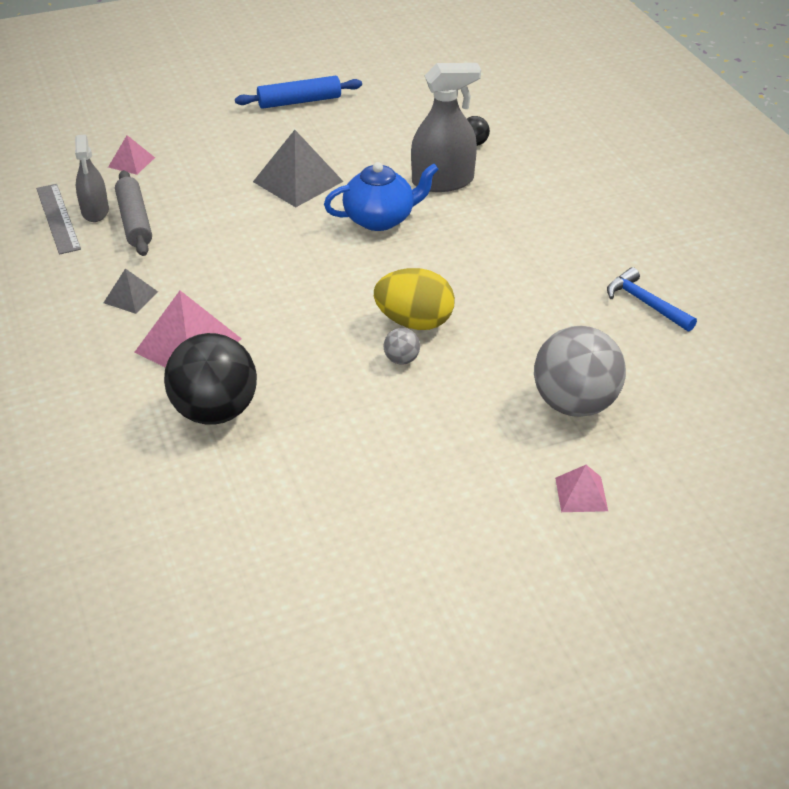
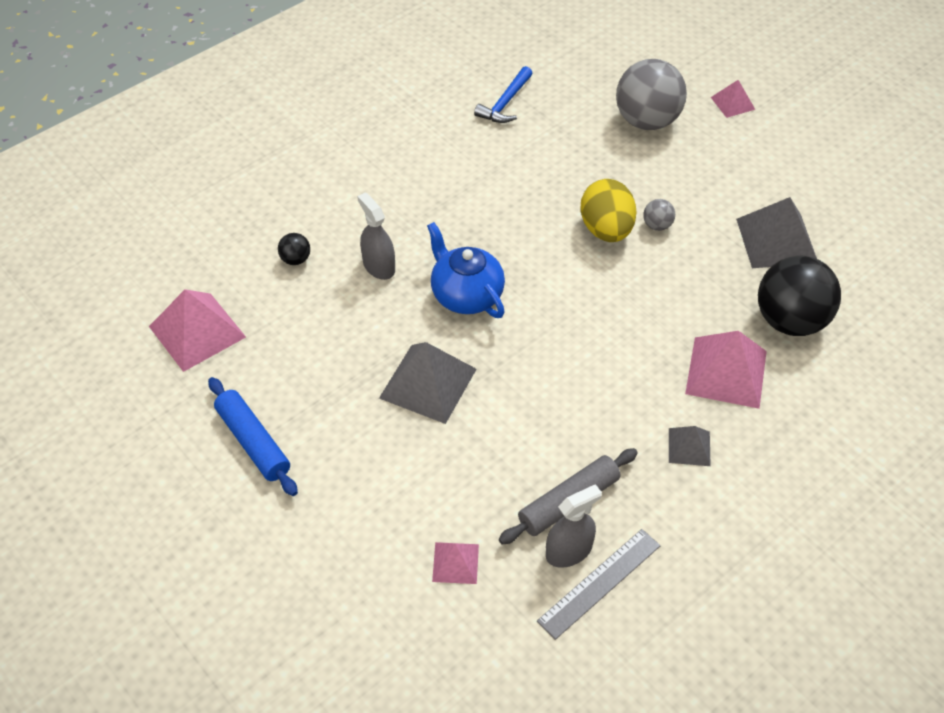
camera: 110 degrees left, 10 degrees up
(328, 444) = (776, 240): none -> grey pyramid
(421, 92) = (197, 332): none -> pink pyramid
(442, 181) = (379, 266): grey spray bottle -> grey spray bottle, size x0.65

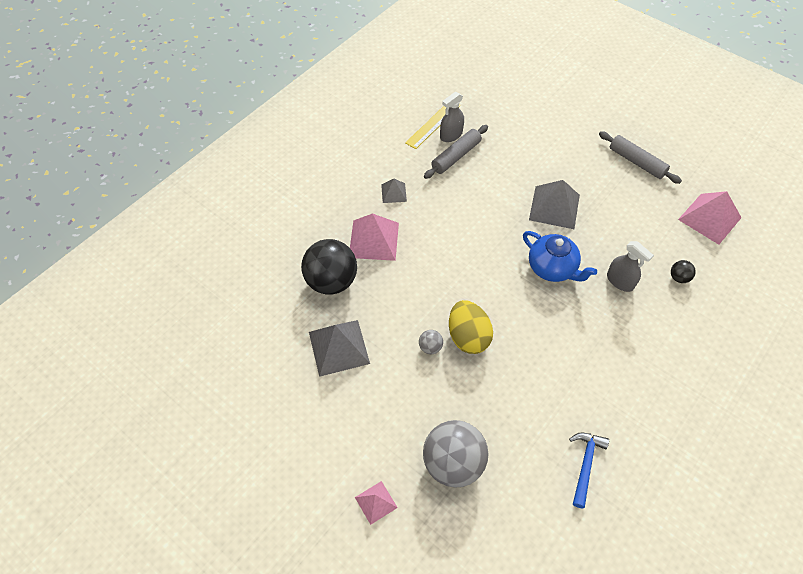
camera: 170 degrees right, 5 degrees up
(253, 442) = (636, 162): blue rolling pin -> grey rolling pin
(455, 563) = (506, 123): pink pyramid -> none
(599, 582) = (433, 124): grey ruler -> yellow ruler

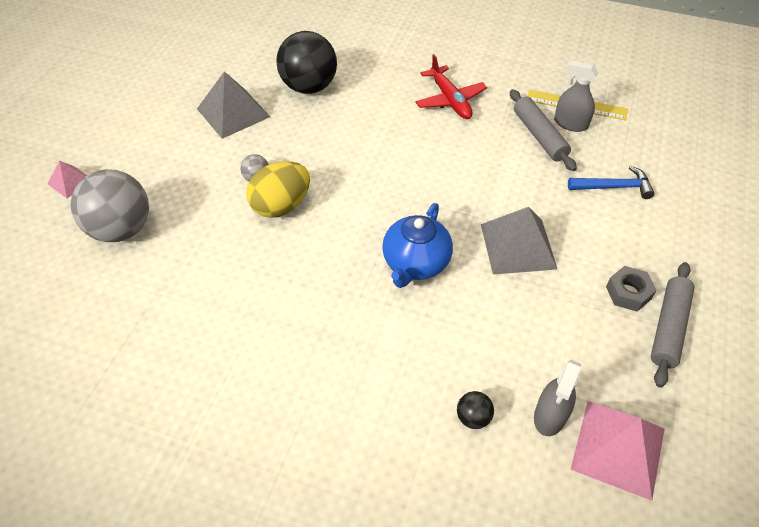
camera: 70 degrees right, 5 degrees down
(373, 240) = (377, 102): pink pyramid -> none
(393, 193) = (450, 100): grey pyramid -> red plane
(456, 156) = (539, 136): grey rolling pin -> grey rolling pin turned 45 degrees clockwise
(585, 464) = (141, 350): blue hammer -> blue hammer (614, 187)
(607, 169) = (628, 293): none -> grey nut
(620, 281) = (430, 342): grey spray bottle -> grey spray bottle (550, 415)

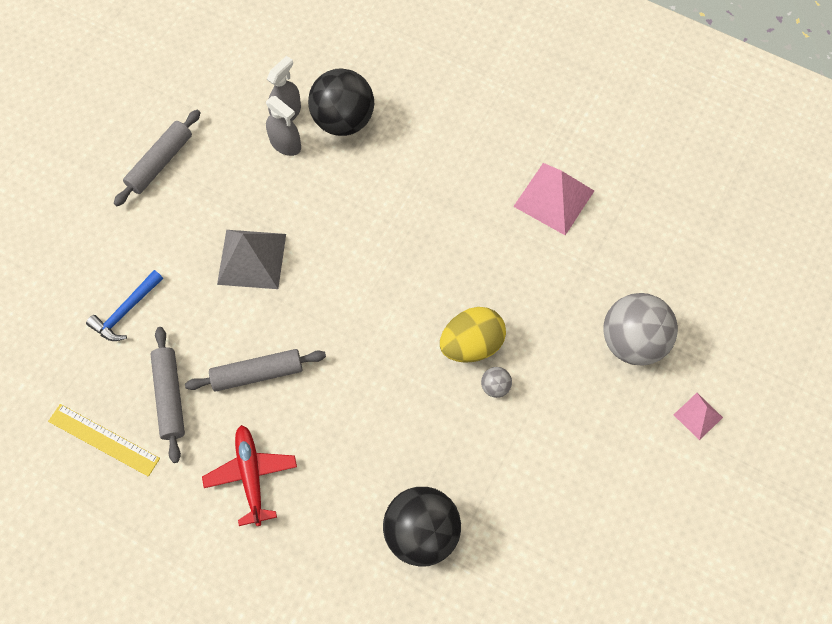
camera: 170 degrees left, 15 degrees up
(233, 112) = (519, 499): grey pyramid -> none
(415, 263) = (352, 256): blue teapot -> none
(472, 160) = (257, 373): none -> grey rolling pin
(473, 417) = (343, 120): black ball -> black ball, size x2.35
(570, 124) = (126, 409): grey spray bottle -> grey spray bottle (285, 144)
(614, 187) = (126, 311): blue hammer -> blue hammer turned 60 degrees counterclockwise
(618, 448) = (248, 85): pink pyramid -> pink pyramid (553, 198)
(628, 293) = (176, 197): grey nut -> none

